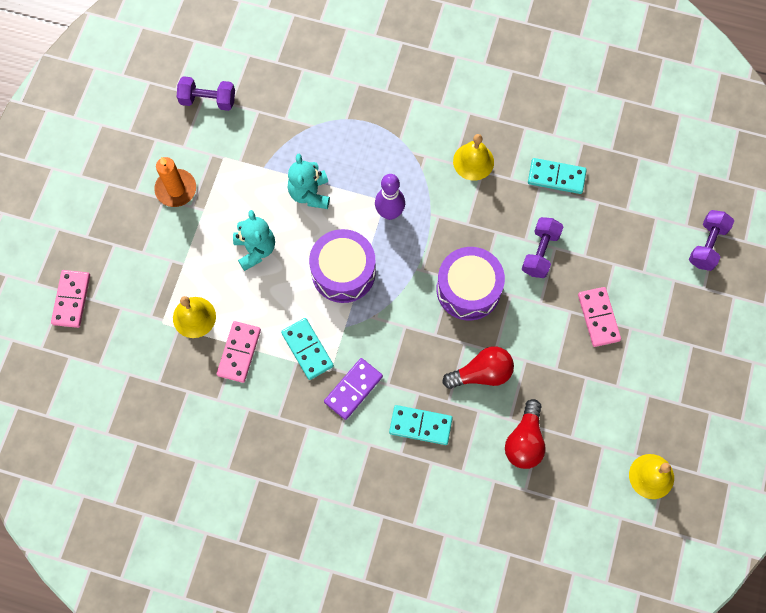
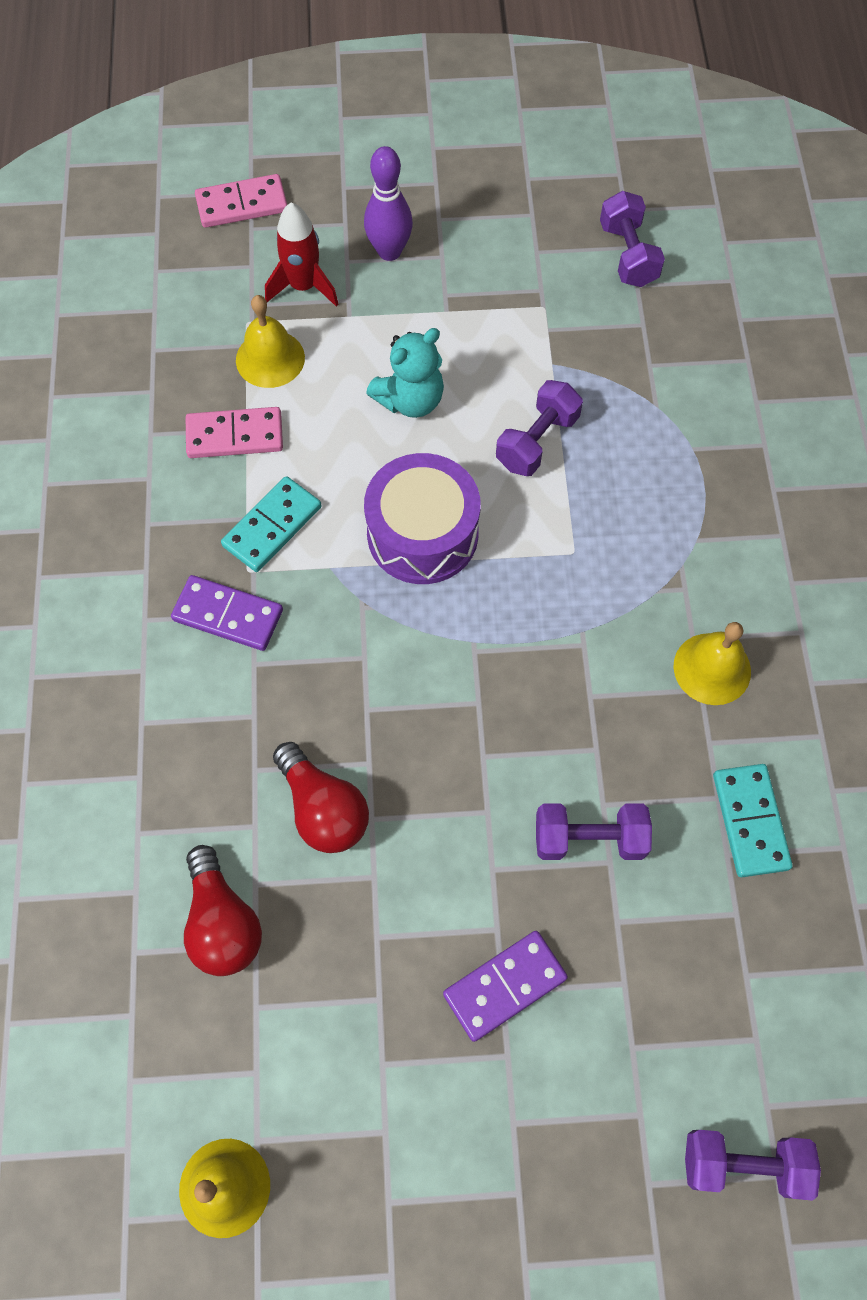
camera: 70 degrees right, 5 degrees down
(150, 282) = (303, 286): none -> red rocket
(176, 189) = (463, 266): orange candle -> none
(310, 193) = (537, 441): turquoise teddy bear -> purple dumbbell
(389, 213) = (555, 568): purple bowling pin -> purple bowling pin (389, 251)
(420, 425) = (198, 738): turquoise domino -> none
(468, 289) = (469, 737): purple drum -> none
(524, 441) = (222, 923): red light bulb -> red light bulb turned 105 degrees counterclockwise
(598, 317) = (504, 986): pink domino -> purple domino

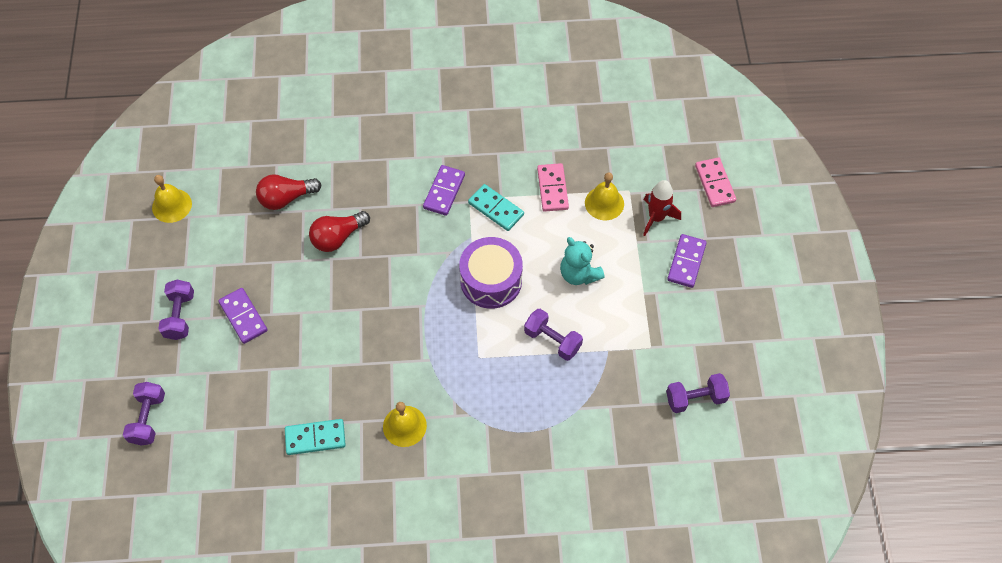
camera: 90 degrees right, 5 degrees down
(389, 251) = (686, 262): purple bowling pin -> purple domino
(589, 839) = (312, 357): purple dumbbell -> purple dumbbell (180, 316)

